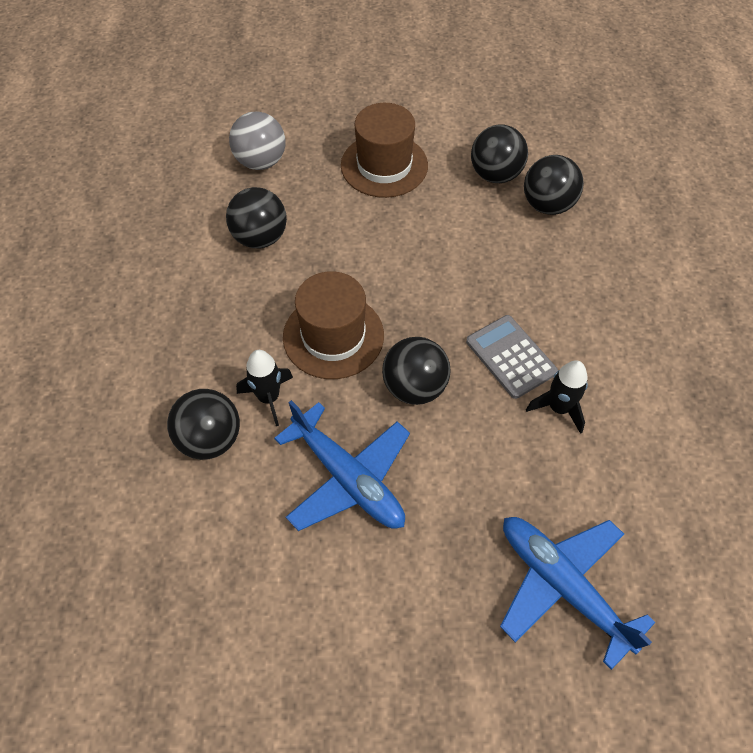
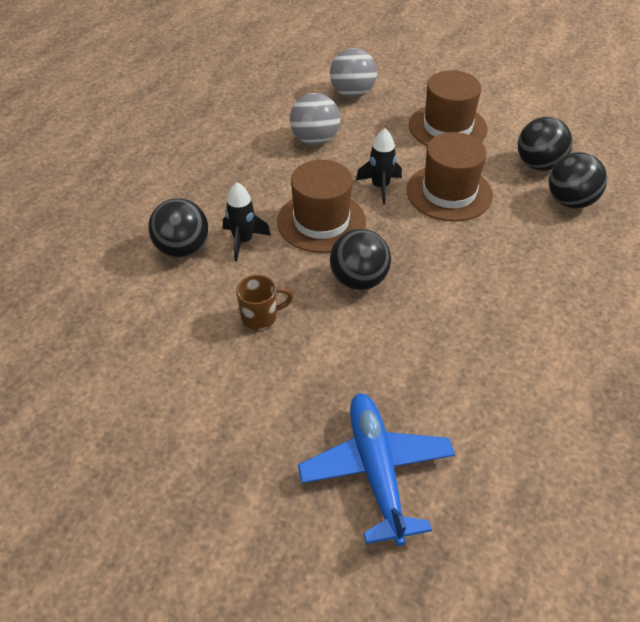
camera: 30 degrees right, 10 degrees down
(260, 238) = (315, 140): black ball -> grey ball
(348, 478) = (261, 317): blue plane -> brown mug
(434, 244) = (449, 192): none -> brown hat
(510, 357) = (455, 293): grey calculator -> none
(558, 408) = (470, 345): black rocket -> black rocket (380, 187)

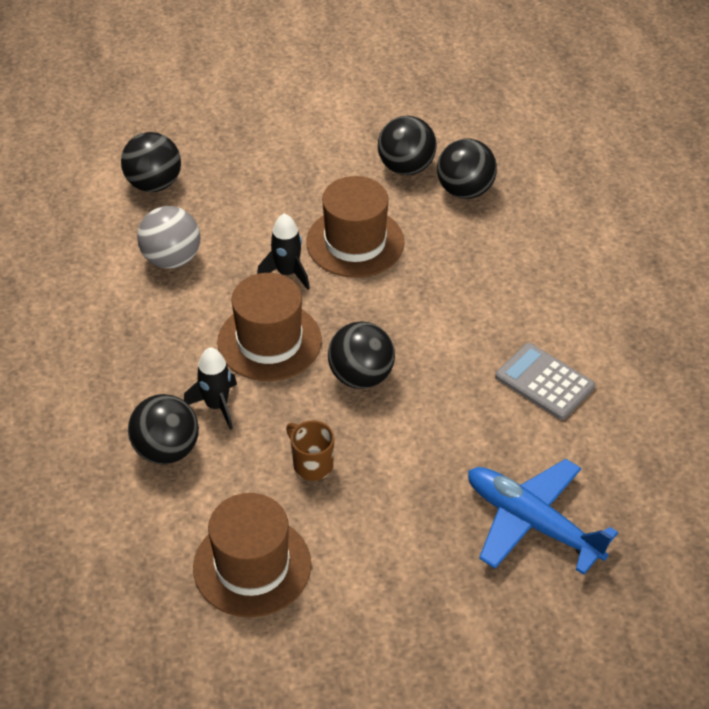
camera: 40 degrees left, 0 degrees up
(261, 317) = (311, 464): brown mug -> brown mug turned 75 degrees counterclockwise
(352, 93) = (154, 184): grey ball -> black ball
(447, 127) = (287, 172): brown hat -> brown hat (252, 566)
(498, 370) = (544, 382): none -> grey calculator

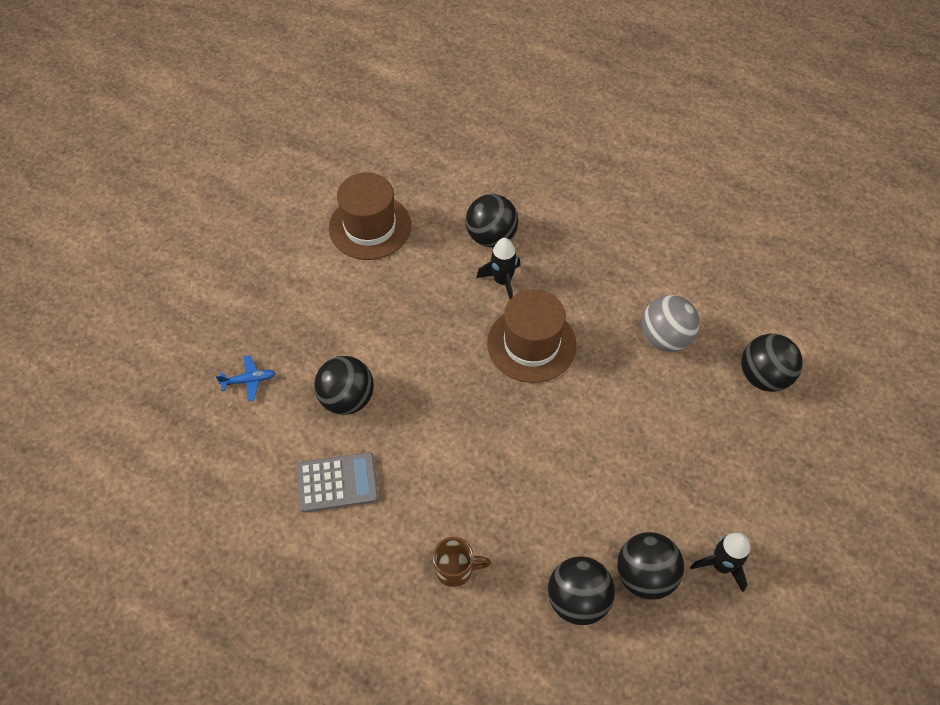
camera: 130 degrees right, 10 degrees up
(287, 273) = (589, 399): black rocket -> black rocket (721, 565)
(311, 464) = (408, 299): brown mug -> brown mug (456, 569)
(355, 242) = (584, 467): brown hat -> none
(361, 376) = (451, 374): black ball -> black ball (347, 399)
(532, 522) = (249, 380): blue plane -> blue plane, size x0.43

